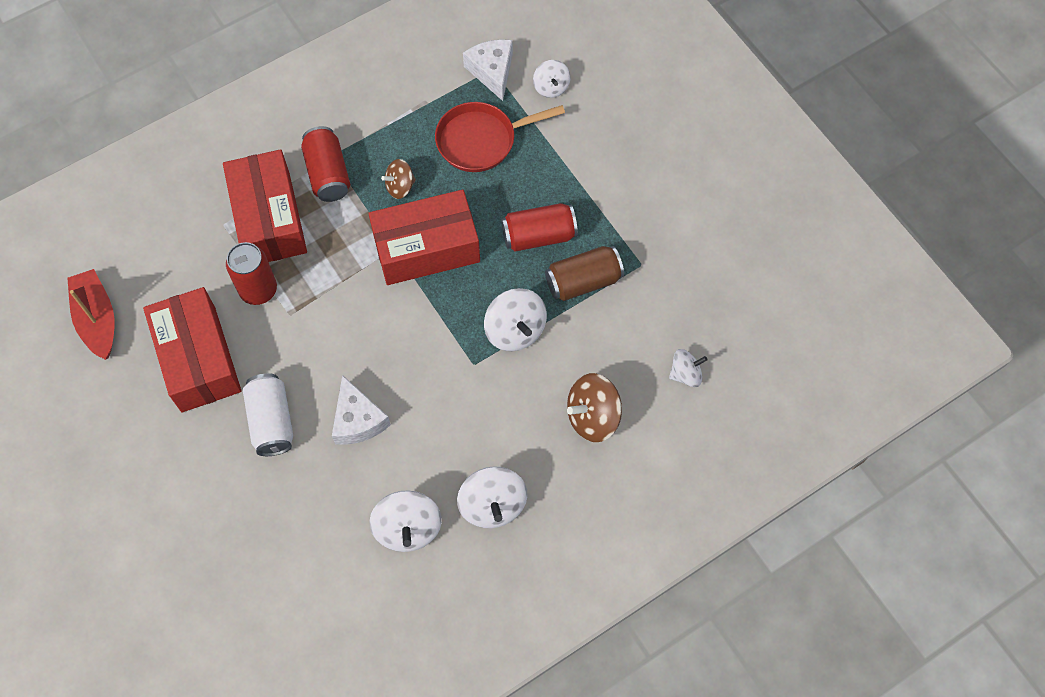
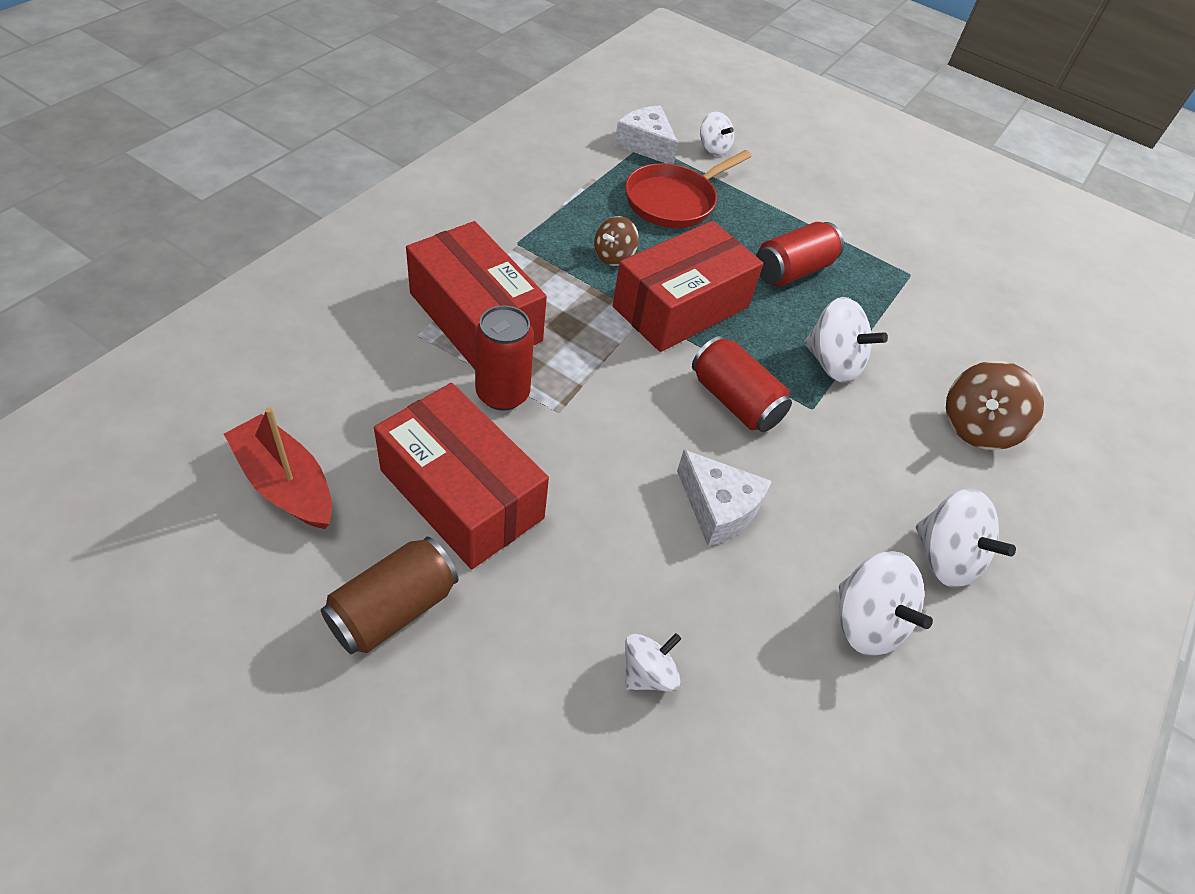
camera: 30 degrees left, 15 degrees down
(272, 421) = (606, 543): white can -> none
(328, 174) = (522, 260): red can -> red can (735, 401)
(583, 281) = (867, 301): brown can -> brown can (393, 609)
(685, 374) = (1032, 361): white spinning top -> white spinning top (648, 673)

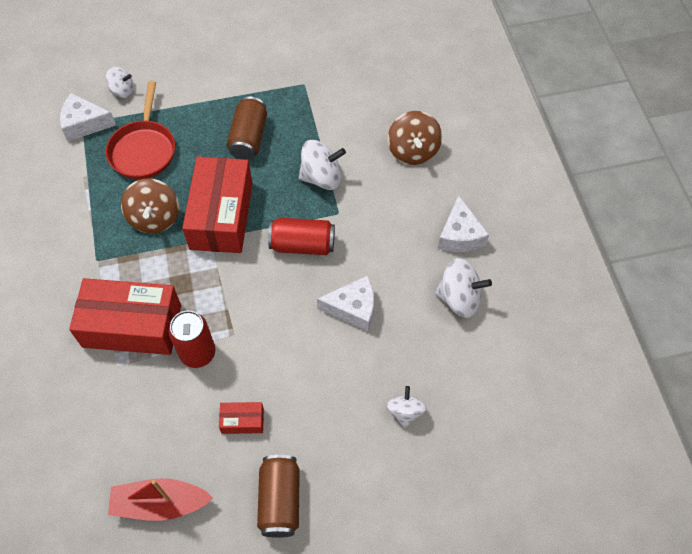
camera: 40 degrees left, 10 degrees up
(461, 494) = (242, 421): red box -> red box, size x0.44
(614, 256) = (154, 218): brown spinning top -> brown spinning top, size x1.60
(792, 271) = (249, 138): red can -> brown can
(945, 558) = (460, 235): white spinning top -> white cheese

